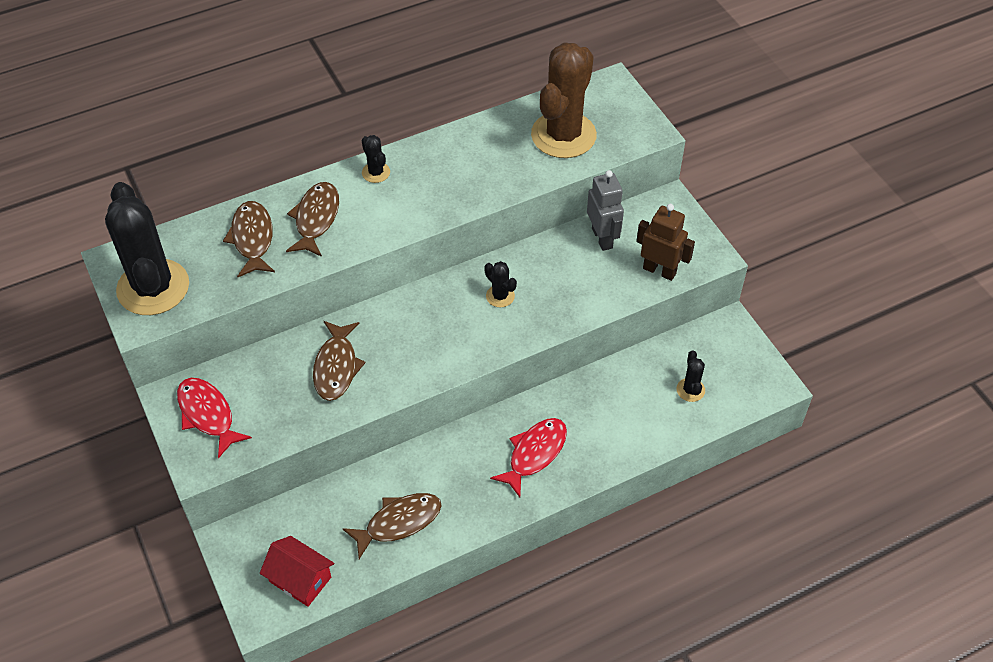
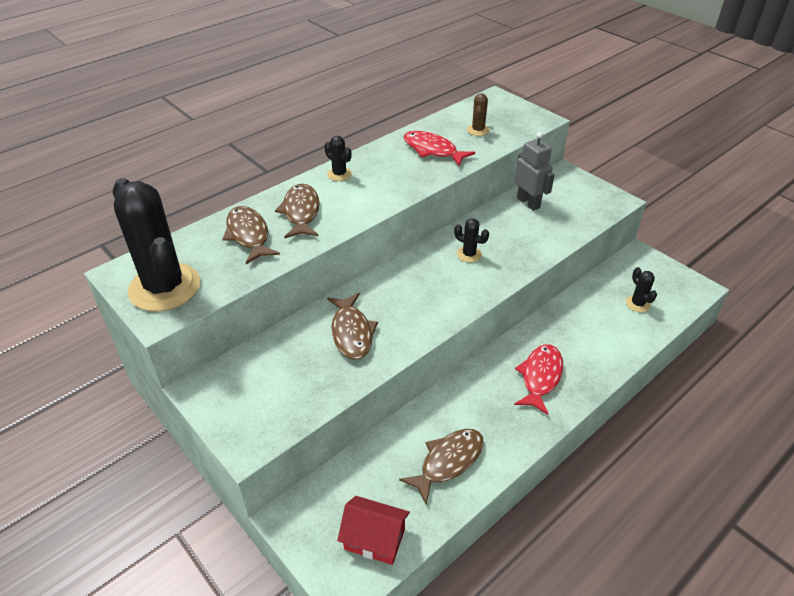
camera: 15 degrees left, 10 degrees down
(208, 415) = (242, 397): red fish -> red fish (432, 150)
(563, 135) = (478, 130): brown cactus -> brown cactus, size x0.42
(659, 270) = (584, 216): brown robot -> none

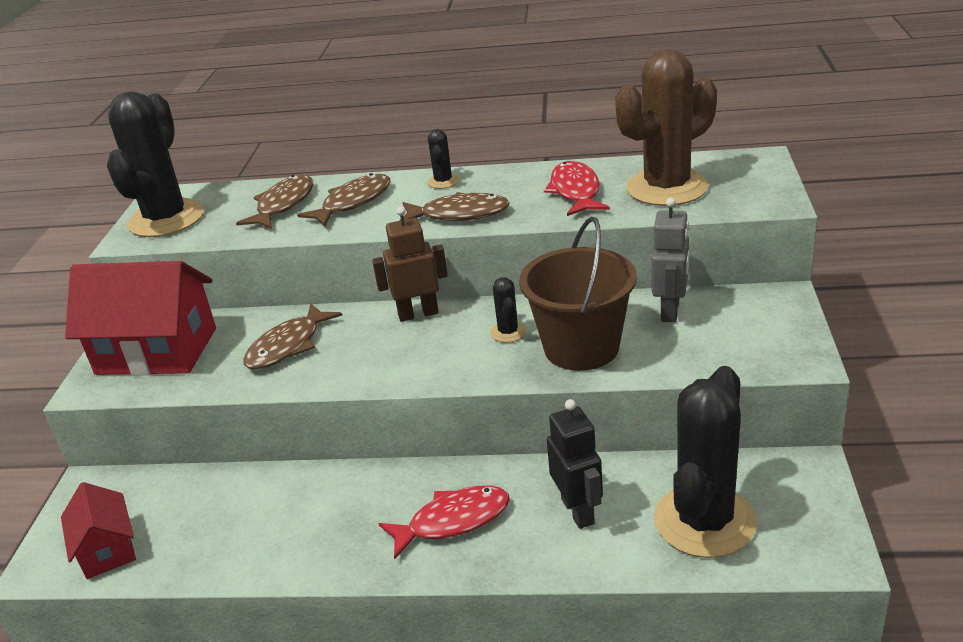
camera: 50 degrees right, 10 degrees down
(258, 390) = (156, 351): none -> red house
(401, 270) = (418, 314): none -> brown robot
(448, 462) = (249, 534): brown fish -> brown fish (459, 214)
(478, 130) = (667, 188): brown cactus -> brown cactus, size x2.36
(518, 243) = (581, 348): none -> brown bucket
(585, 333) = (578, 511): none -> black robot
(637, 304) = (704, 521): black cactus -> black cactus, size x2.36

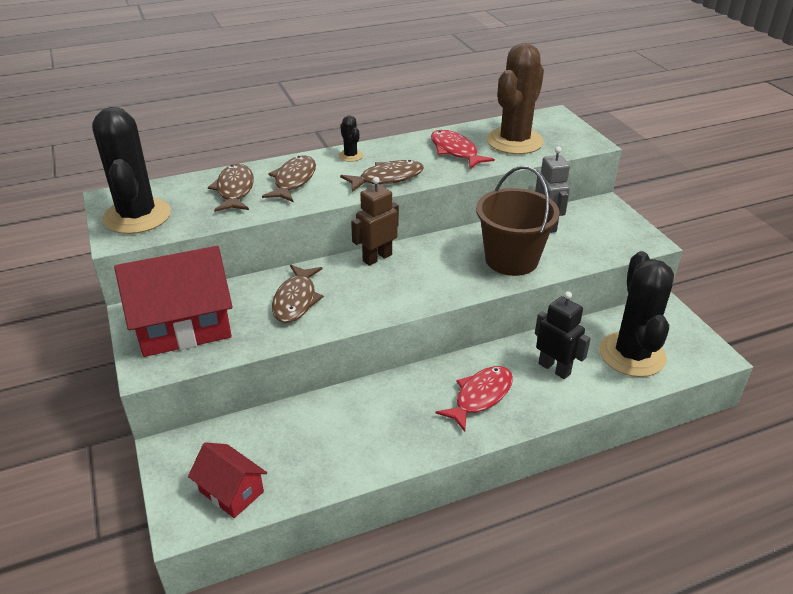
camera: 30 degrees left, 5 degrees up
(508, 332) = (453, 258): black cactus -> none

